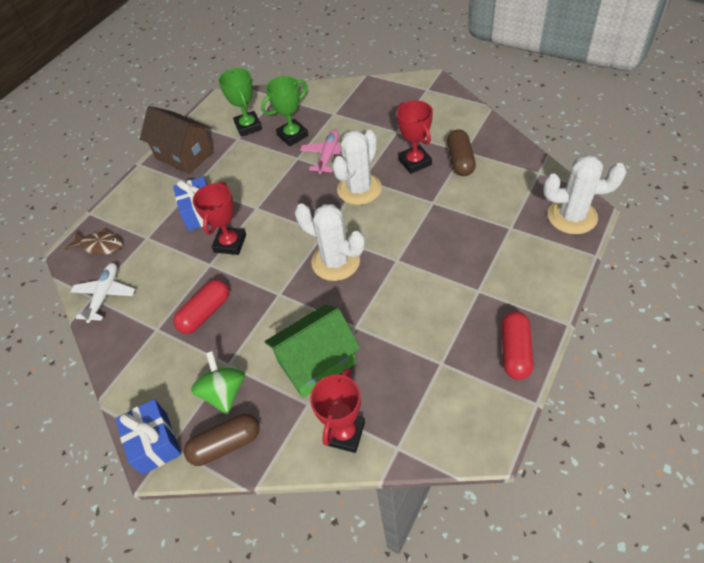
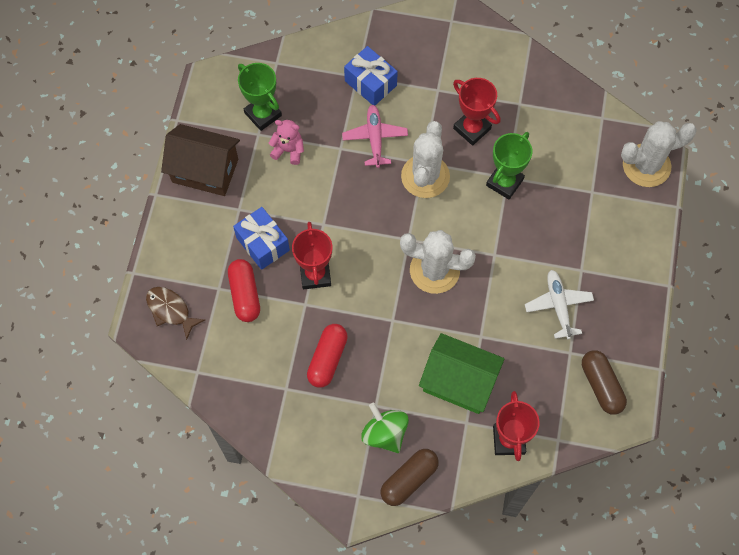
camera: 25 degrees left, 15 degrees up
(100, 245) = (170, 310): brown fish -> brown fish turned 135 degrees counterclockwise
(105, 295) = (210, 366): white plane -> white plane (558, 306)
(154, 443) = (343, 497): blue gift -> blue gift (370, 83)
(255, 152) = (288, 150): none -> pink teddy bear
(292, 135) = (321, 117): green trophy -> green trophy (504, 182)
(317, 363) = (459, 382): green house -> green house turned 75 degrees clockwise
(460, 160) = (519, 117): brown capsule -> brown capsule (601, 385)
(515, 351) = (630, 324): red capsule -> red capsule (245, 294)

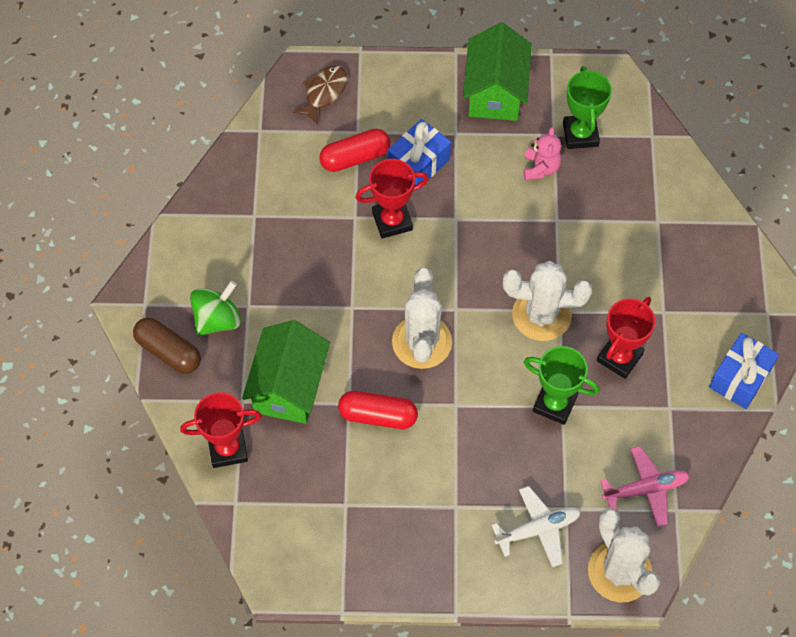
camera: 80 degrees right, 5 degrees down
(205, 170) = (495, 92): brown house -> green house
(263, 114) = (580, 134): green trophy -> green trophy turned 45 degrees counterclockwise
(327, 359) = (294, 250): red capsule -> red capsule (378, 416)
(370, 83) = (652, 237): blue gift -> blue gift (740, 378)
(375, 138) = (579, 253): pink plane -> pink plane (645, 489)
(558, 306) = (403, 484): white plane -> white plane (538, 529)
(601, 385) = (309, 544): brown capsule -> none

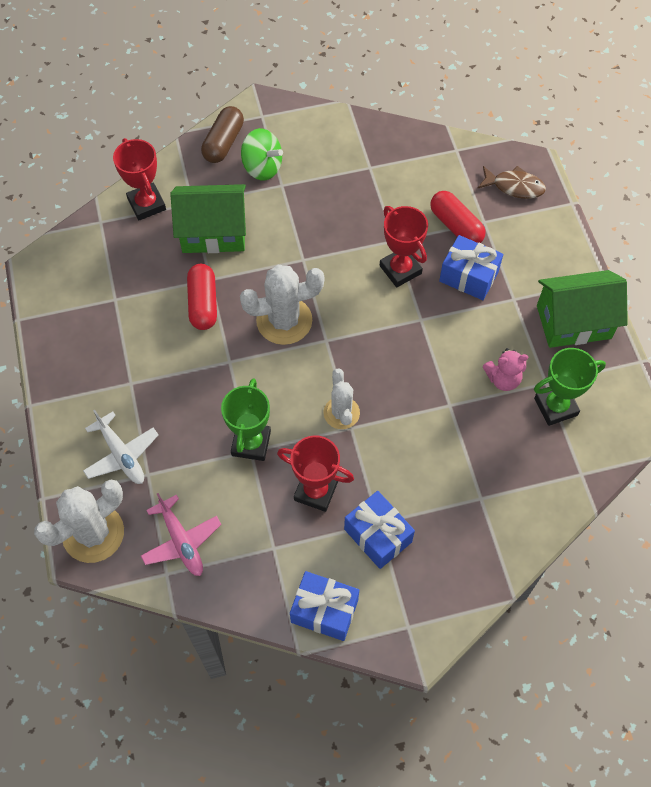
camera: 75 degrees right, 0 degrees up
(541, 315) = (341, 413): white cactus -> white cactus, size x0.62
(676, 315) = (378, 535): none -> blue gift

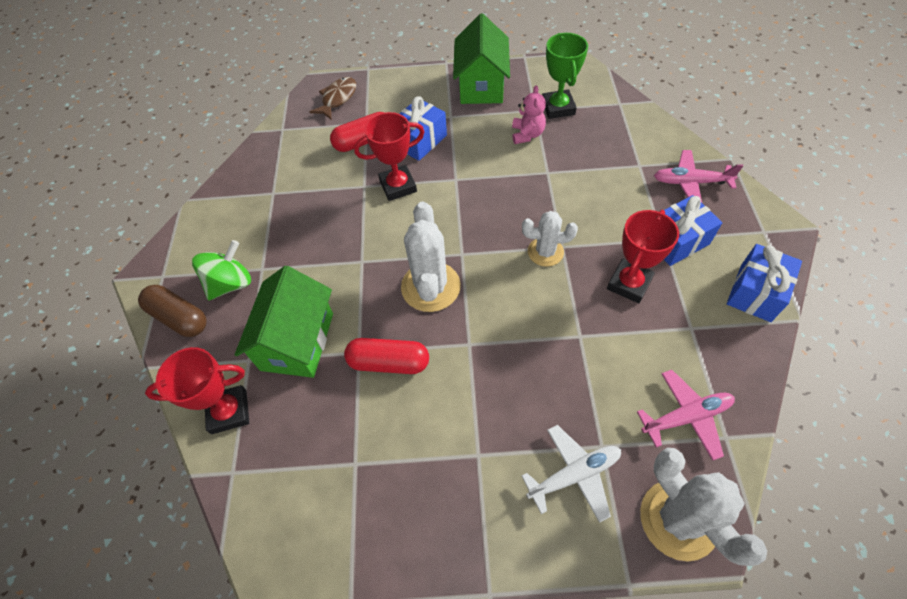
camera: 75 degrees left, 5 degrees down
(251, 443) = (571, 334): green trophy -> none
(465, 552) = (690, 182): none -> pink plane

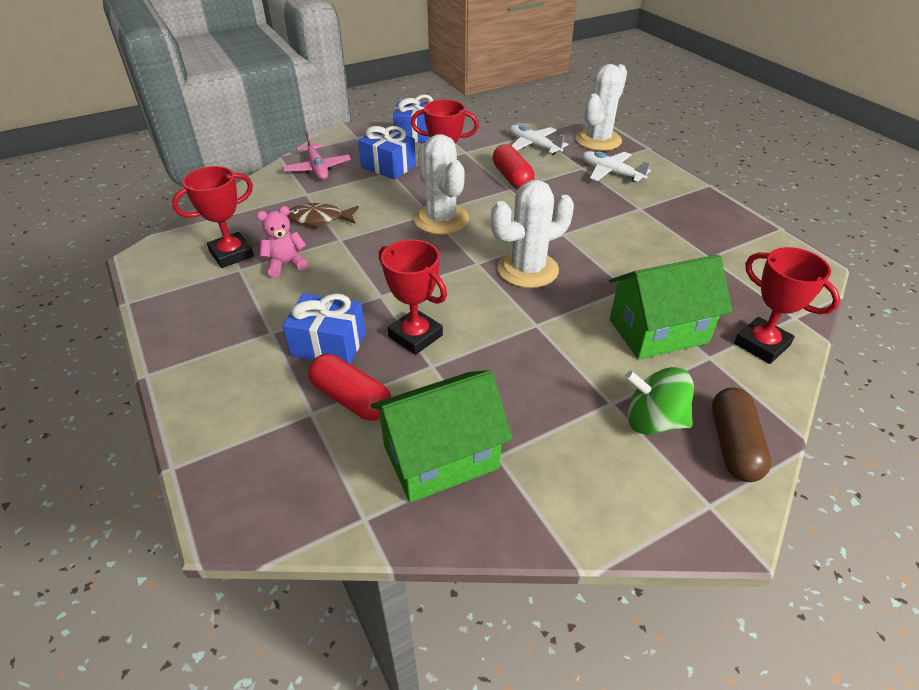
camera: 120 degrees left, 15 degrees down
(337, 98) = (263, 474): brown fish -> brown fish (320, 219)
(389, 362) = (619, 268): red capsule -> red capsule (512, 178)
(481, 85) = (198, 323): green house -> green house (441, 457)
(545, 252) = (441, 219): white cactus -> white cactus, size x1.60
(558, 108) = (231, 254): green trophy -> red trophy
(686, 417) = (533, 145): pink plane -> white plane

